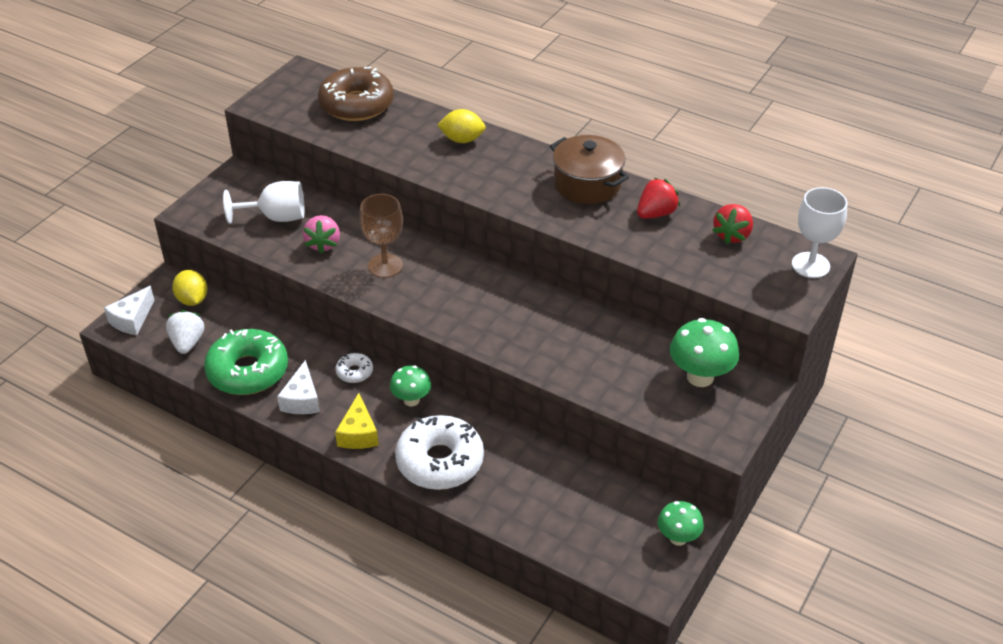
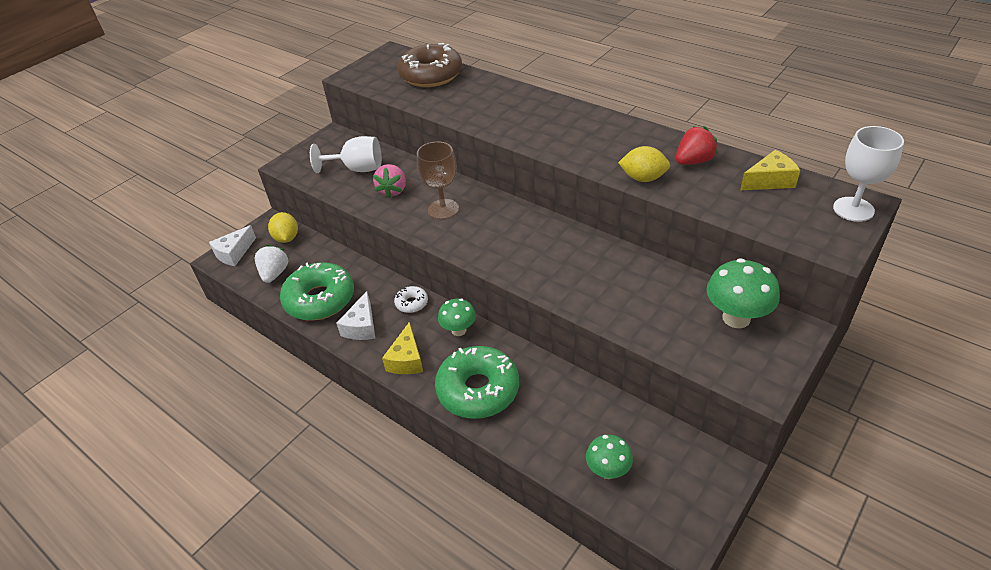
camera: 10 degrees right, 0 degrees up
(440, 461) = (478, 390): white donut -> green donut
(462, 140) = (517, 101): yellow lemon -> yellow lemon (643, 178)
(587, 184) = (628, 136): brown pot -> none
(678, 538) = (711, 483): green mushroom -> green mushroom (608, 471)
(732, 235) = (770, 181): red strawberry -> yellow cheese

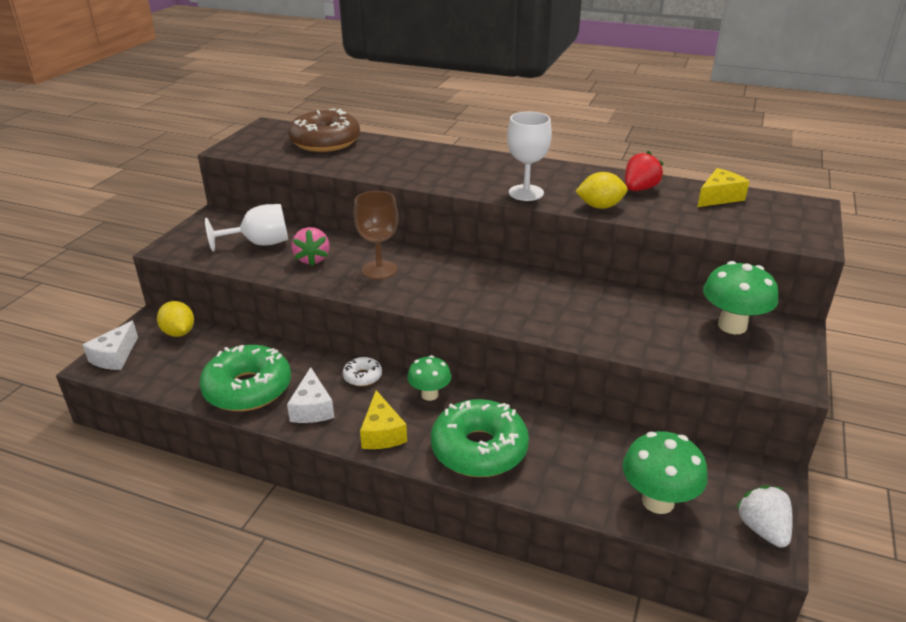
camera: 20 degrees left, 10 degrees down
(274, 274) = (178, 370): white strawberry -> white strawberry (762, 529)
(608, 471) = (658, 501): green mushroom -> green mushroom, size x1.57
(853, 209) = (806, 211): white goblet -> white goblet (526, 193)

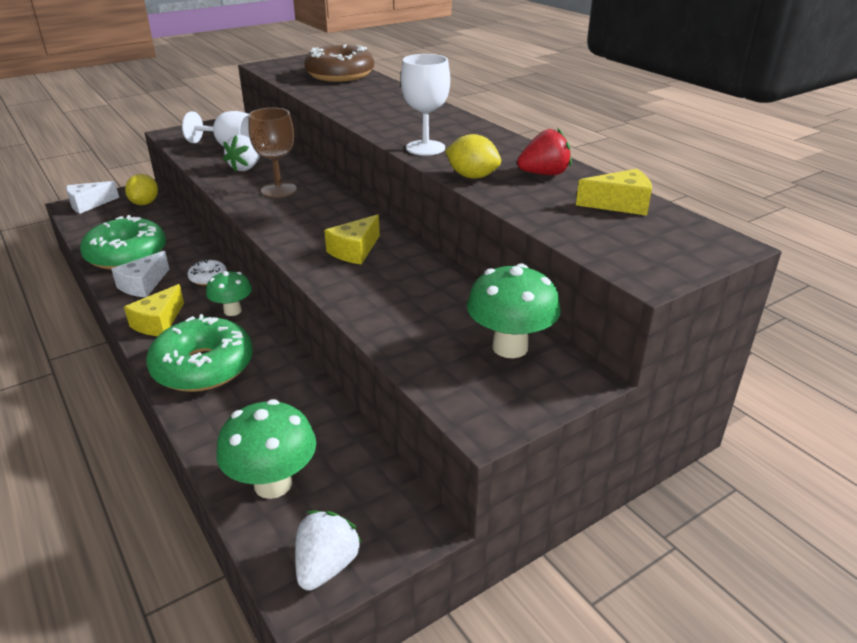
camera: 35 degrees right, 0 degrees up
(312, 259) = (246, 168): pink strawberry -> white strawberry
(528, 299) = (355, 251): none -> yellow cheese

